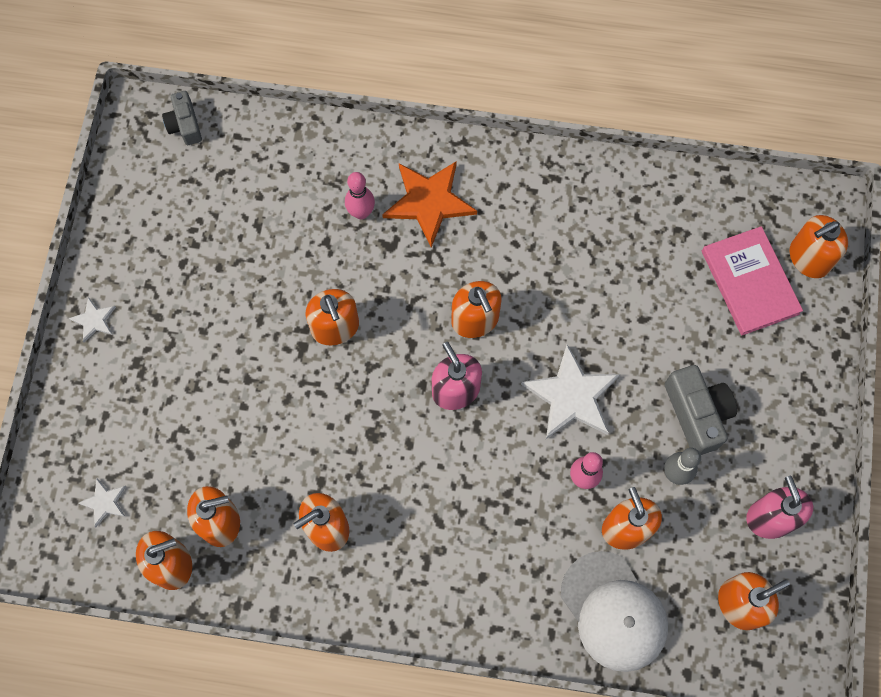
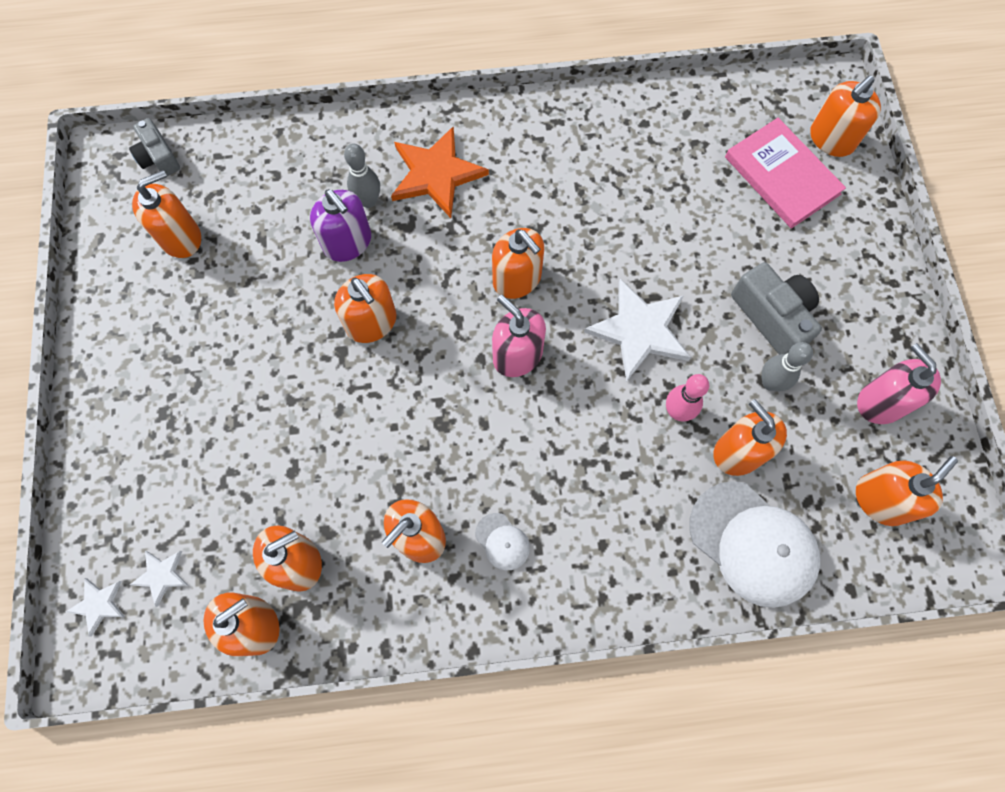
camera: 15 degrees left, 0 degrees up
(94, 320) = (105, 380): white star -> white star (98, 604)
(187, 206) = (181, 237): none -> orange soap dispenser
(333, 247) = (347, 242): none -> purple soap dispenser
(361, 212) = (368, 201): pink bowling pin -> grey bowling pin
(396, 551) = (502, 541): none -> white cap

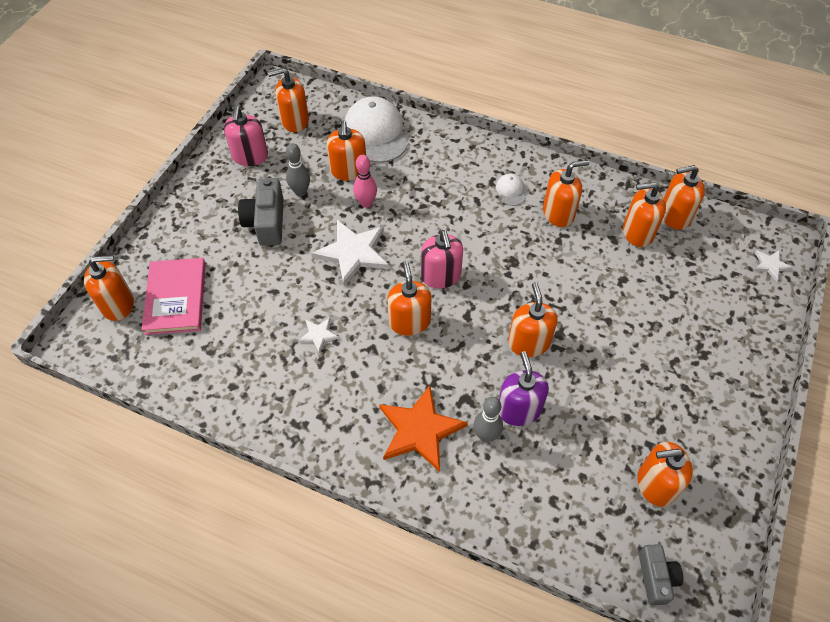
camera: 150 degrees left, 15 degrees down
(161, 575) = (726, 262): white star -> white star (318, 335)

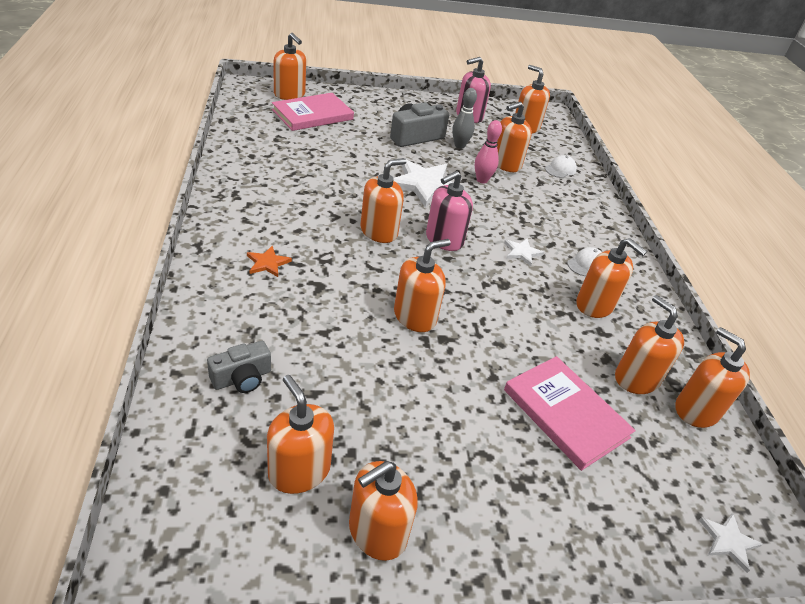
camera: 55 degrees right, 15 degrees down
(318, 335) = (328, 185): white star -> white star (522, 252)
(376, 133) = (560, 169): white cap -> white cap, size x0.45
(420, 430) = (267, 263): orange star -> orange star, size x0.48
(486, 435) = (286, 308): grey bowling pin -> none
(518, 410) = (330, 326): purple soap dispenser -> none
(655, 294) = (565, 413): none -> pink book
(656, 577) = (170, 498): grey camera -> grey camera (242, 378)
(716, 454) = (377, 531): none -> orange soap dispenser

